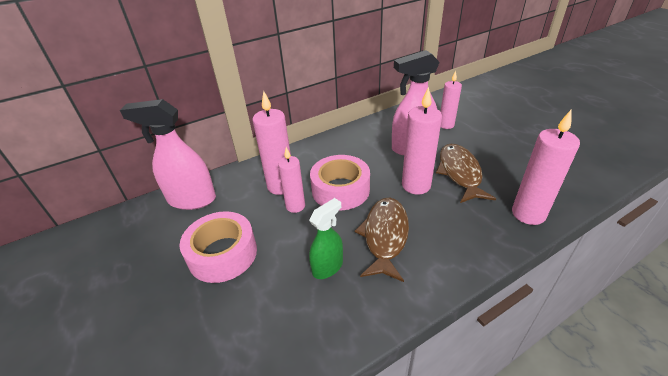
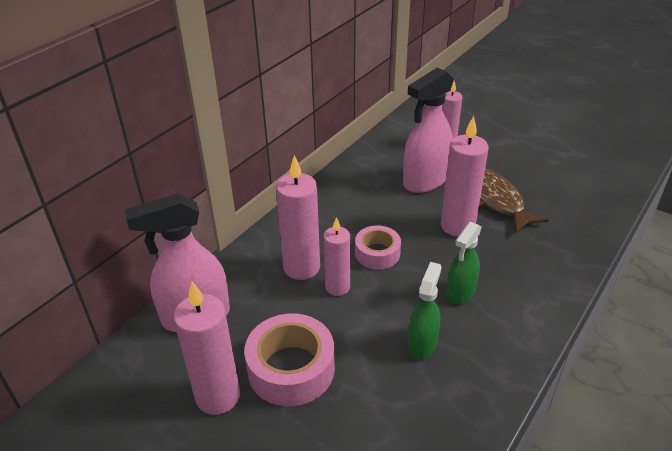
camera: 25 degrees left, 0 degrees up
(340, 190) = (377, 253): pink tape -> pink tape, size x0.62
(385, 236) = (460, 292): brown fish -> green spray bottle
(528, 214) = (583, 228): pink candle -> pink candle (218, 396)

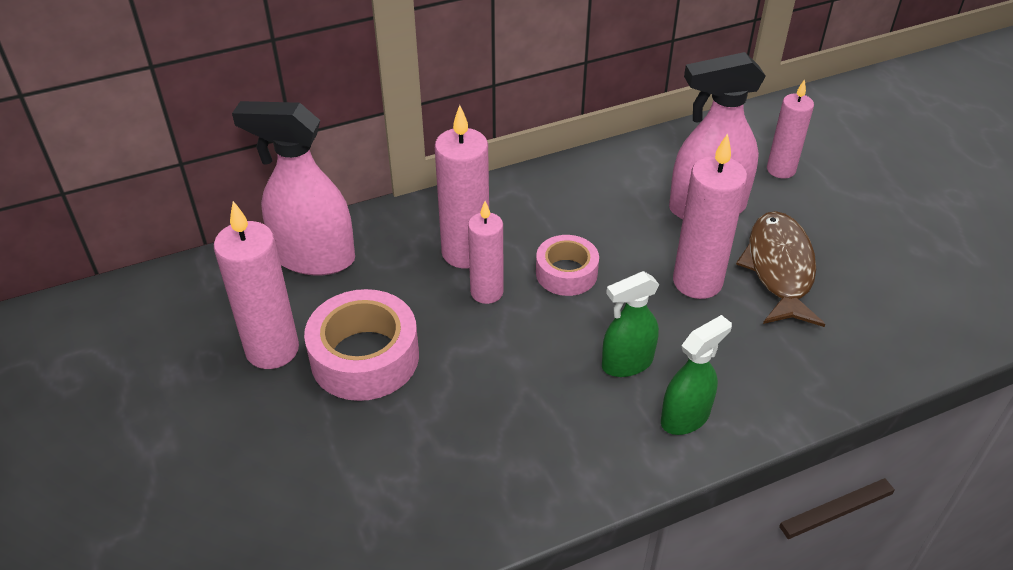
camera: 30 degrees right, 5 degrees up
(422, 344) = (528, 399): green spray bottle -> green spray bottle (685, 417)

